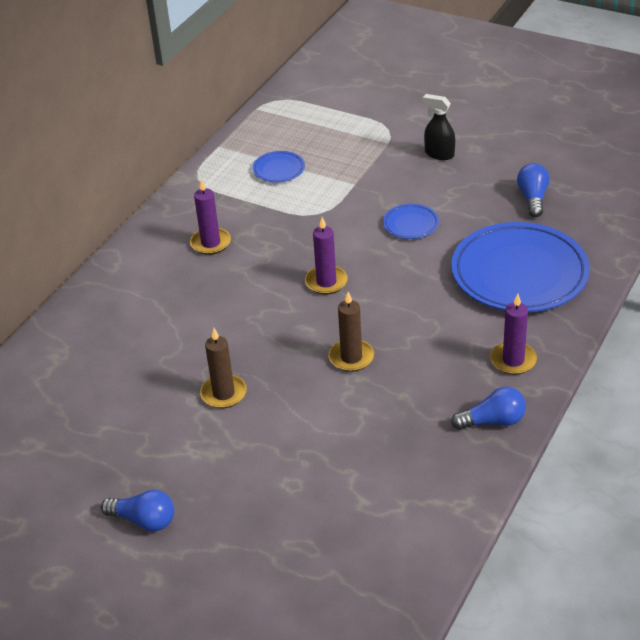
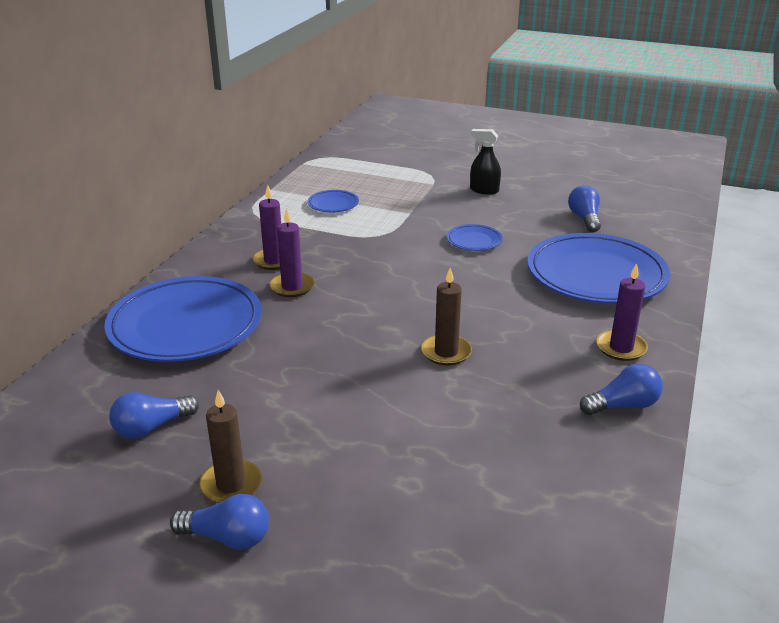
camera: 10 degrees left, 10 degrees down
(90, 420) = (151, 427): none -> blue light bulb
(124, 317) = (186, 326): none -> blue plate
(223, 393) = (309, 392): brown candle -> brown candle (231, 485)
(326, 282) = (401, 288): purple candle -> purple candle (292, 287)

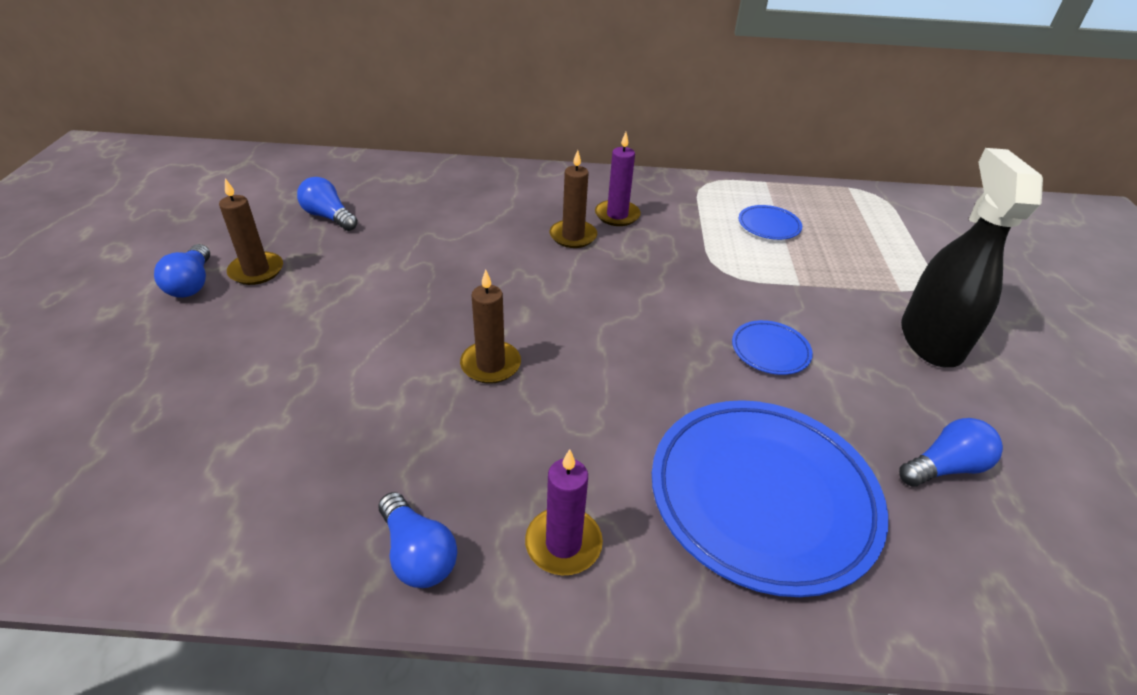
camera: 70 degrees right, 10 degrees up
(186, 326) = (478, 197): blue plate -> none
(292, 287) = (573, 236): purple candle -> brown candle
(484, 190) = (930, 340): black spray bottle -> black spray bottle, size x1.93

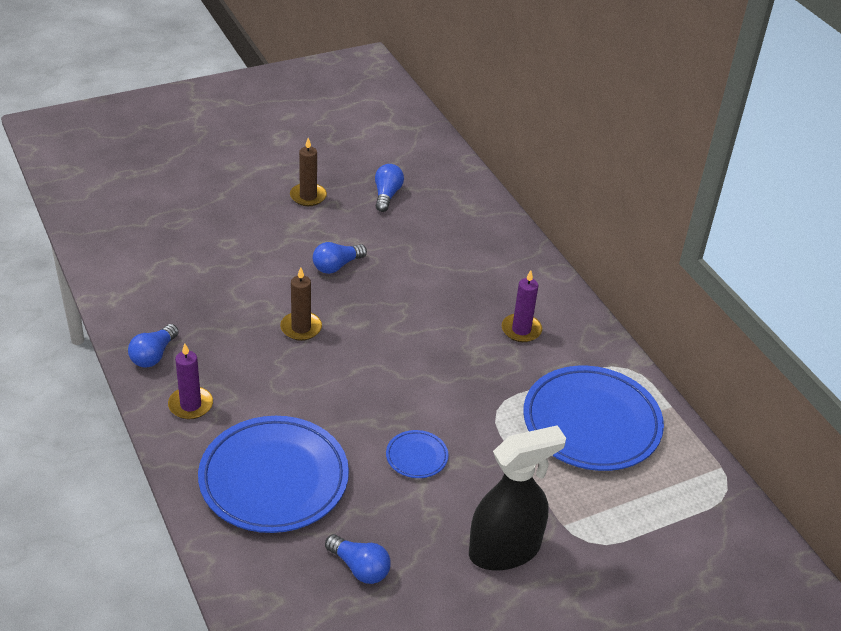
camera: 60 degrees right, 0 degrees up
(192, 284) = (277, 180): blue light bulb -> blue light bulb (336, 266)
(573, 236) = (470, 316): brown candle -> none
(769, 226) = (591, 423): blue plate -> blue plate, size x2.32

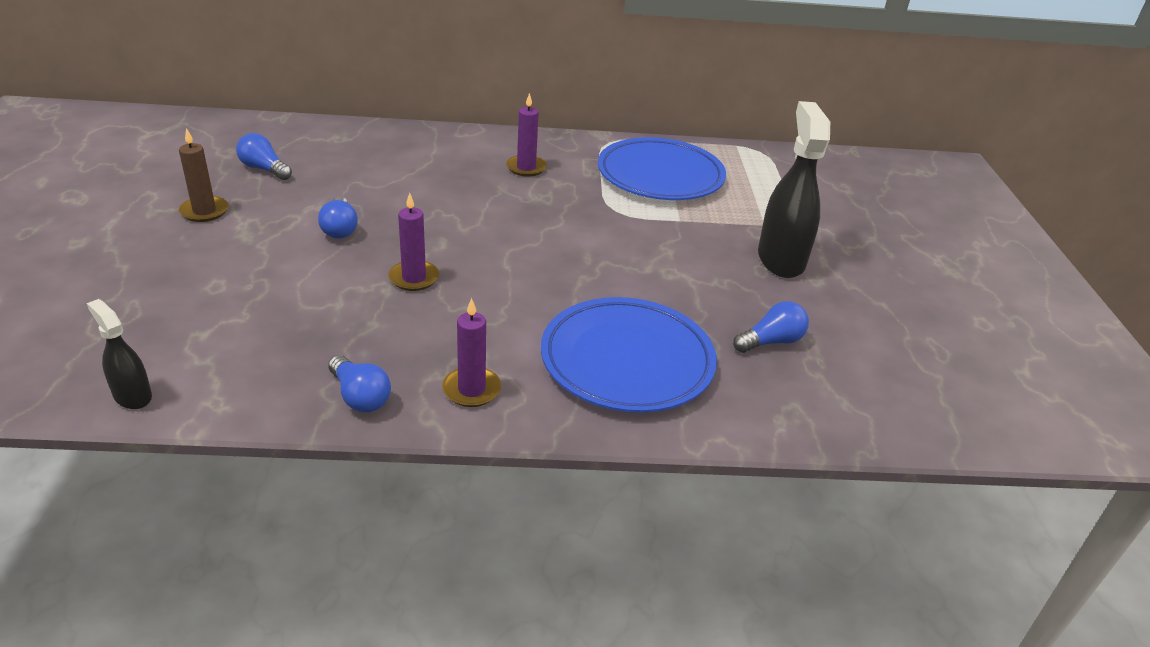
camera: 65 degrees left, 5 degrees down
(103, 263) = (132, 396): none -> black spray bottle
(301, 328) = (414, 278): brown candle -> purple candle
(416, 457) = (647, 267): blue plate -> none

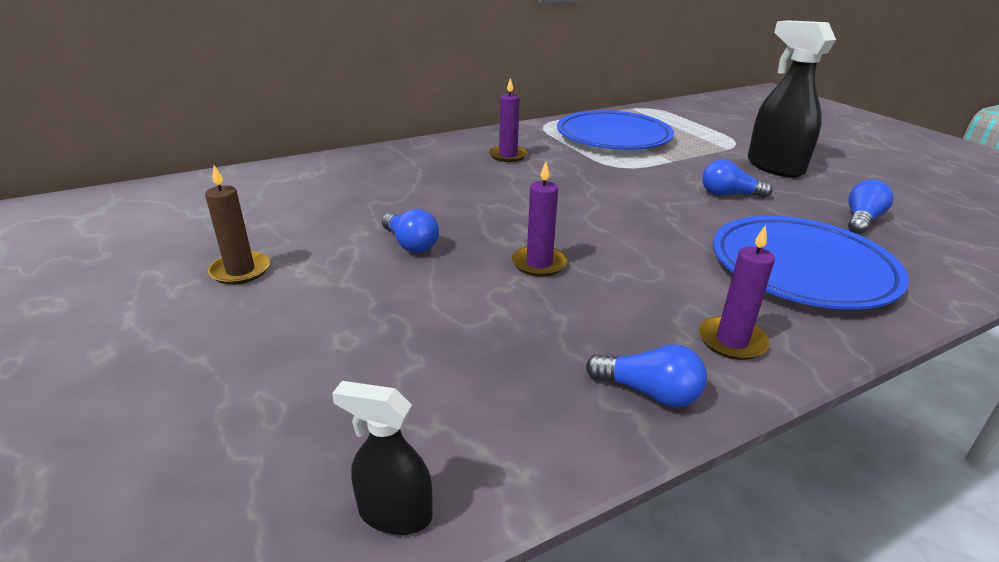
camera: 25 degrees left, 5 degrees down
(264, 169) = (263, 216): blue light bulb -> blue light bulb (729, 195)

